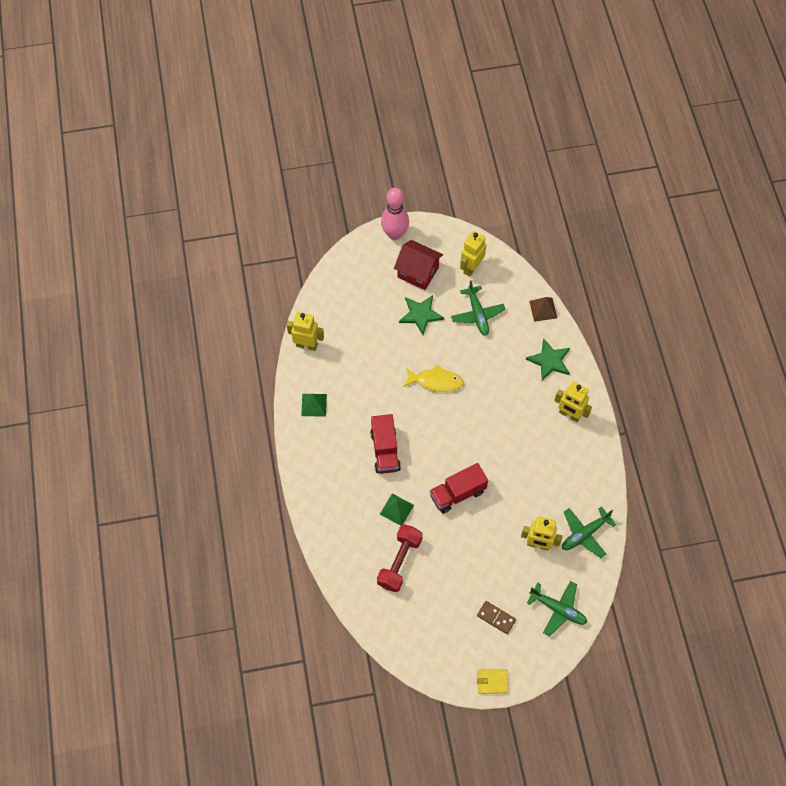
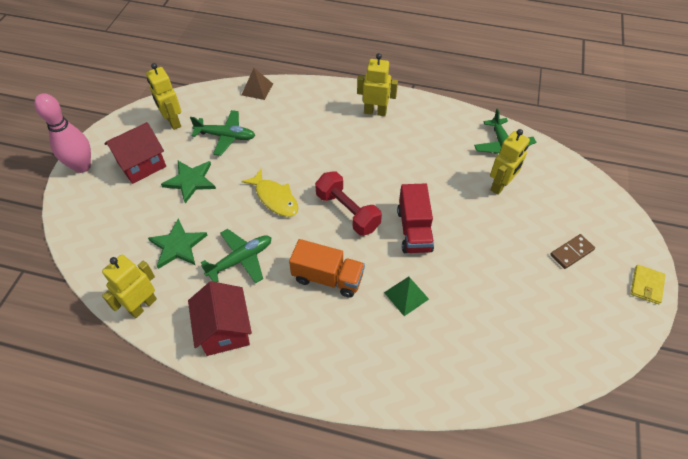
camera: 65 degrees left, 10 degrees down
(314, 405) = (225, 330): green pyramid -> red house
(385, 450) = (328, 278): red truck -> orange truck
(399, 562) = (473, 319): red dumbbell -> red dumbbell (347, 212)
(436, 381) = (275, 198): yellow fish -> yellow fish turned 105 degrees clockwise
(549, 361) = (312, 104): green star -> green star (178, 246)
(558, 609) = (576, 197): green plane -> green plane (241, 259)
(569, 414) = (375, 112): yellow robot -> yellow robot turned 135 degrees counterclockwise

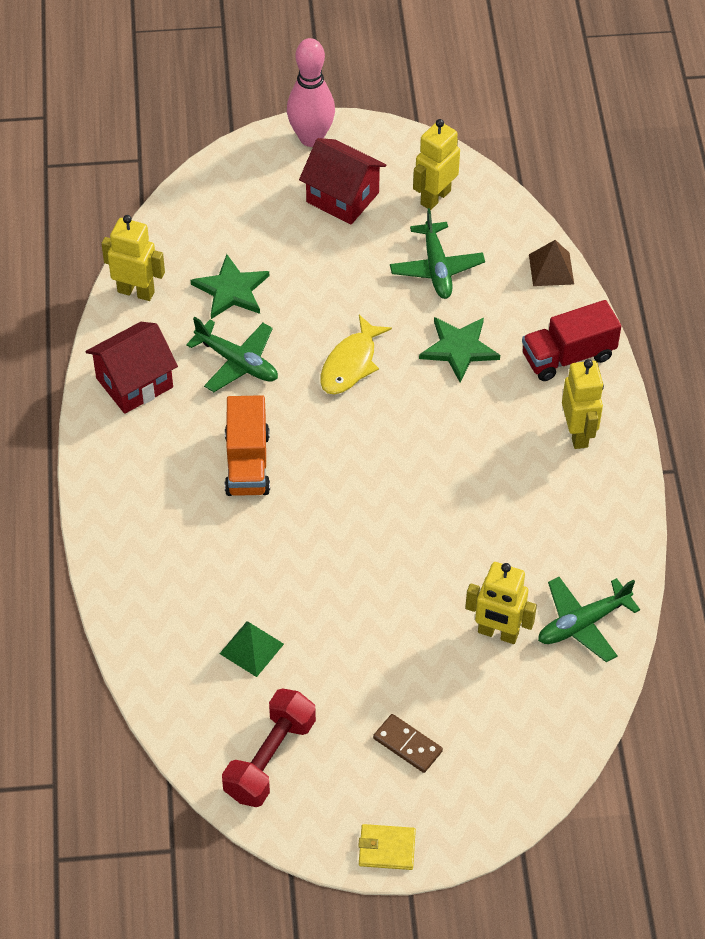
camera: 70 degrees right, 0 degrees up
(190, 181) = (338, 261): green star -> green star (459, 349)
(347, 212) = (364, 454): red dumbbell -> red dumbbell (270, 759)
(406, 295) = (254, 556): green pyramid -> green pyramid (251, 648)
(414, 230) = (365, 540): red truck -> red truck (568, 356)

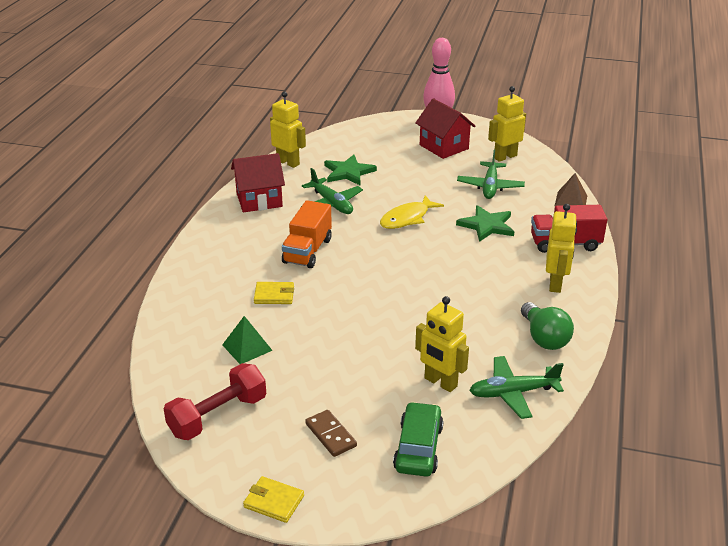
camera: 20 degrees right, 20 degrees down
(242, 554) = (274, 295): none -> yellow wallet
(508, 732) = (418, 448): none -> green car
(591, 528) = (544, 338): none -> green light bulb

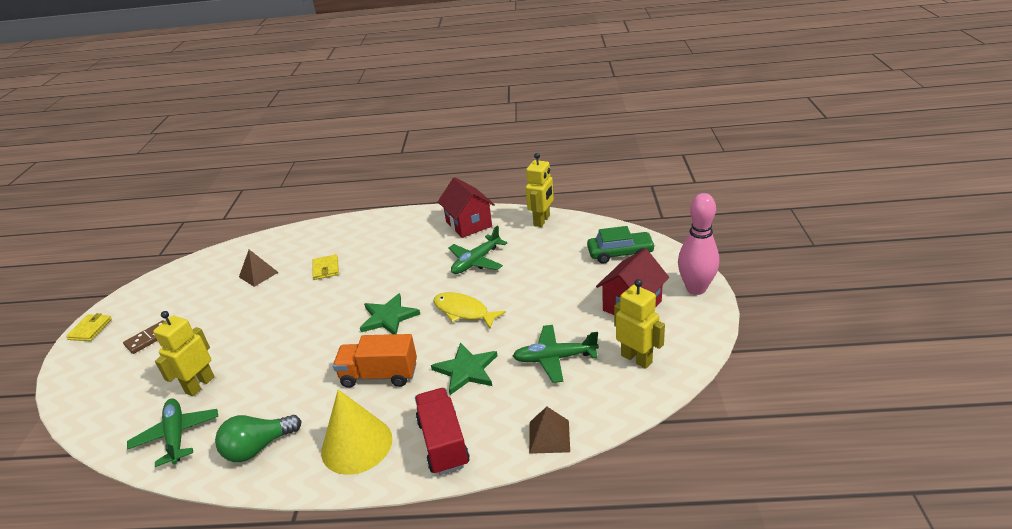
camera: 80 degrees right, 0 degrees up
(218, 416) = (183, 283): red dumbbell -> none
(247, 347) = (258, 274): green pyramid -> brown pyramid
(307, 251) = (393, 268): orange truck -> orange truck (379, 375)
(348, 172) = (540, 257): green star -> green star (388, 317)
(418, 448) = (121, 388): green car -> green car (620, 253)
(555, 284) = (356, 444): yellow robot -> yellow cone

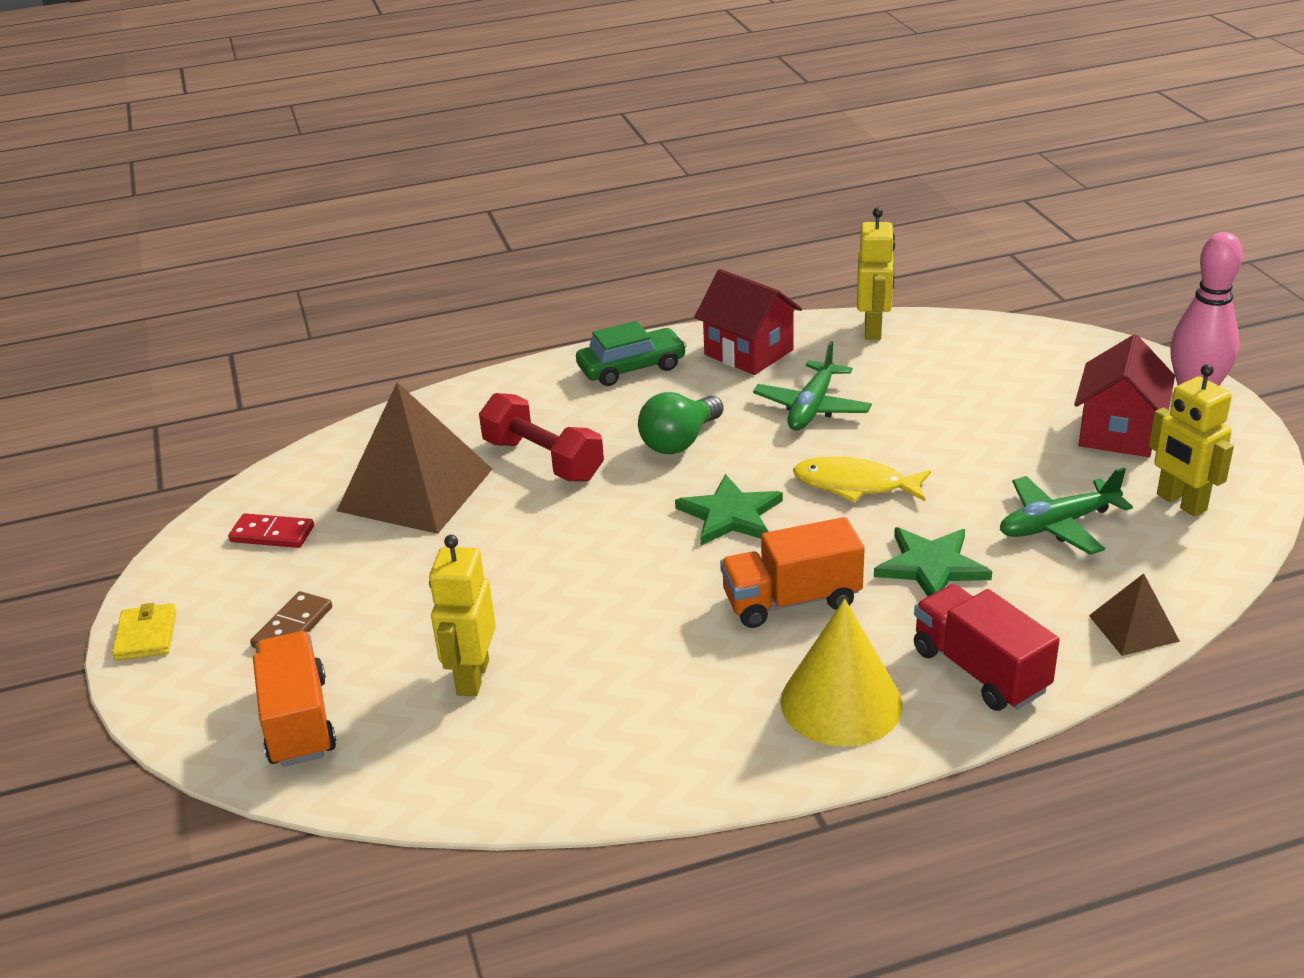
camera: 20 degrees left, 0 degrees up
(110, 391) = (298, 721): none -> orange truck
(176, 435) = (504, 758): green plane -> none
(181, 287) = (272, 534): none -> red domino
(258, 274) = (416, 489): brown pyramid -> brown pyramid, size x2.09
(258, 447) = (674, 743): green light bulb -> green light bulb (679, 441)
(326, 269) = (543, 460): yellow wallet -> red dumbbell
(620, 253) = (1041, 361): green car -> green car (631, 368)
(636, 359) = (1181, 503): yellow robot -> yellow robot turned 150 degrees counterclockwise

